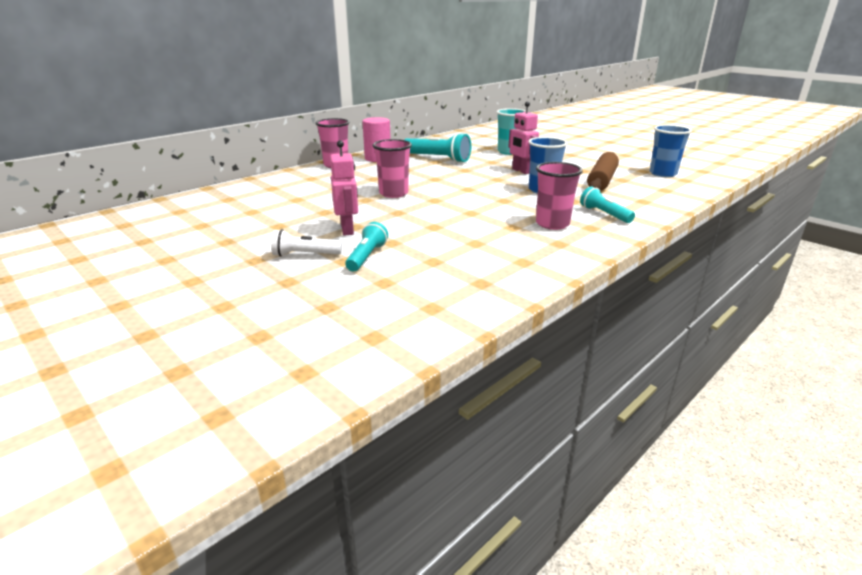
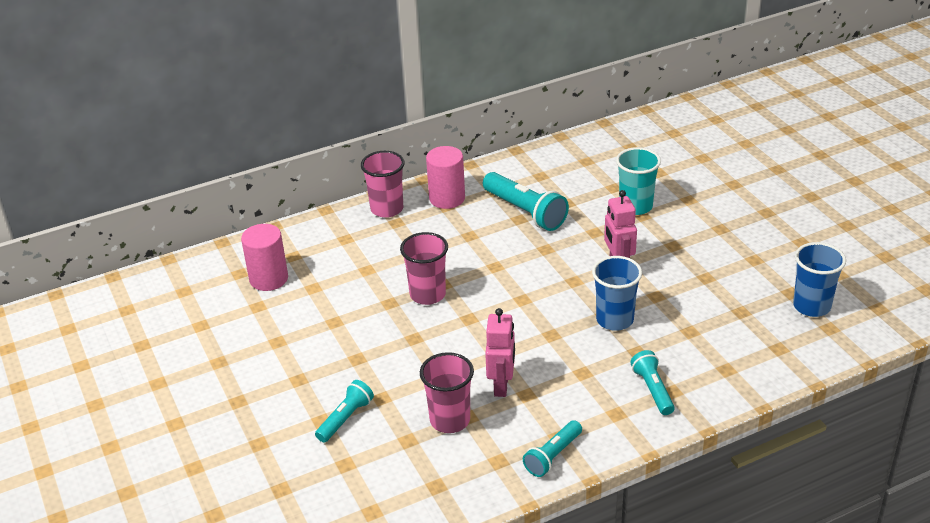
camera: 20 degrees right, 10 degrees up
(256, 199) = (269, 279): none -> pink cylinder
(305, 255) = (287, 402): white flashlight -> none
(348, 230) = (345, 364): pink robot -> pink robot (502, 385)
(552, 224) = (576, 398): pink cup -> pink cup (450, 420)
(565, 253) = (552, 456): none -> turquoise flashlight
(602, 180) = (710, 309): brown rolling pin -> none

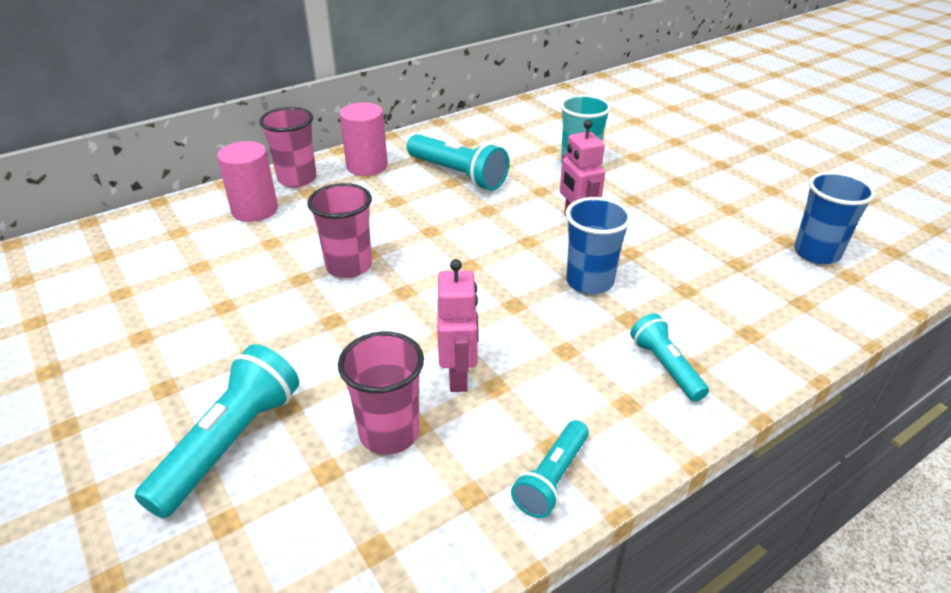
camera: 10 degrees left, 0 degrees up
(269, 279) = (142, 259): pink cylinder -> pink cylinder (255, 210)
(346, 418) = (230, 443): turquoise flashlight -> turquoise flashlight, size x1.65

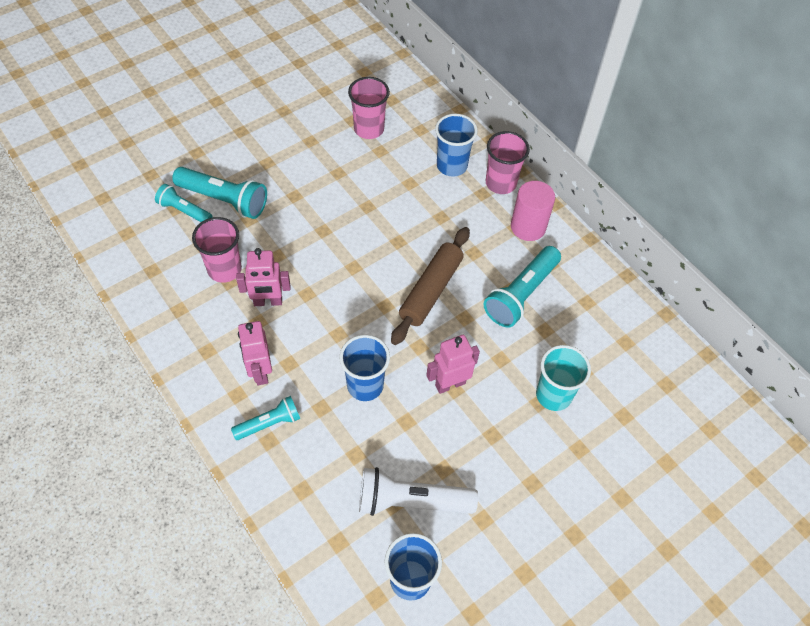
camera: 85 degrees right, 20 degrees up
(255, 210) = (451, 166): pink cylinder -> blue cup
(349, 266) = (382, 232): pink cup -> pink cup (369, 129)
(448, 231) = (431, 290): none -> brown rolling pin
(551, 478) = (184, 348): turquoise flashlight -> turquoise flashlight (184, 211)
(584, 380) = (260, 372): none -> pink robot
(728, 251) = (411, 501): none -> white flashlight

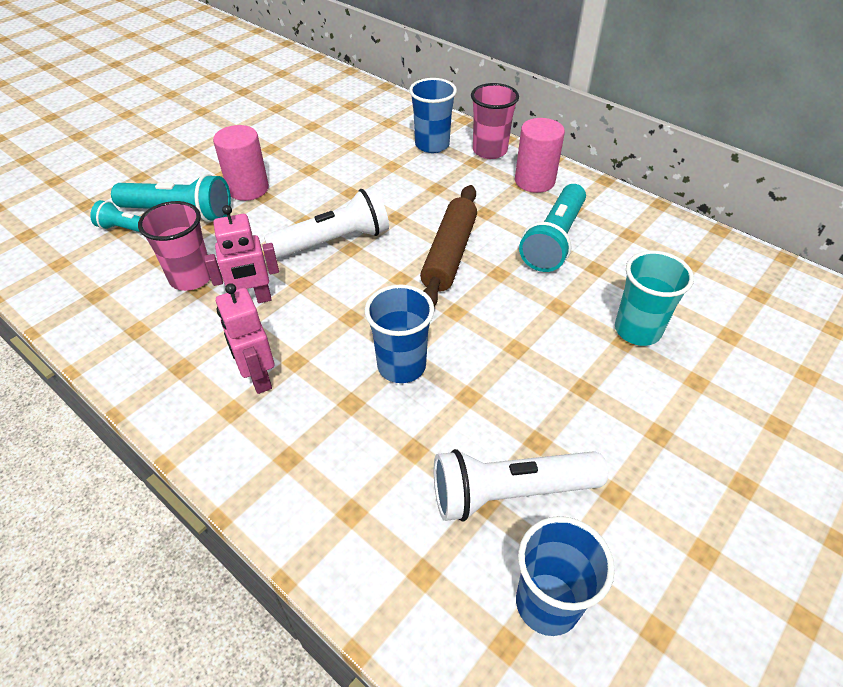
camera: 10 degrees left, 10 degrees down
(269, 423) = (284, 436): turquoise flashlight -> none
(283, 185) = (248, 189): none -> pink cylinder
(342, 257) = (334, 241): none -> white flashlight
(369, 129) = (333, 130): pink cup -> none
(450, 384) = (508, 343): pink robot -> none

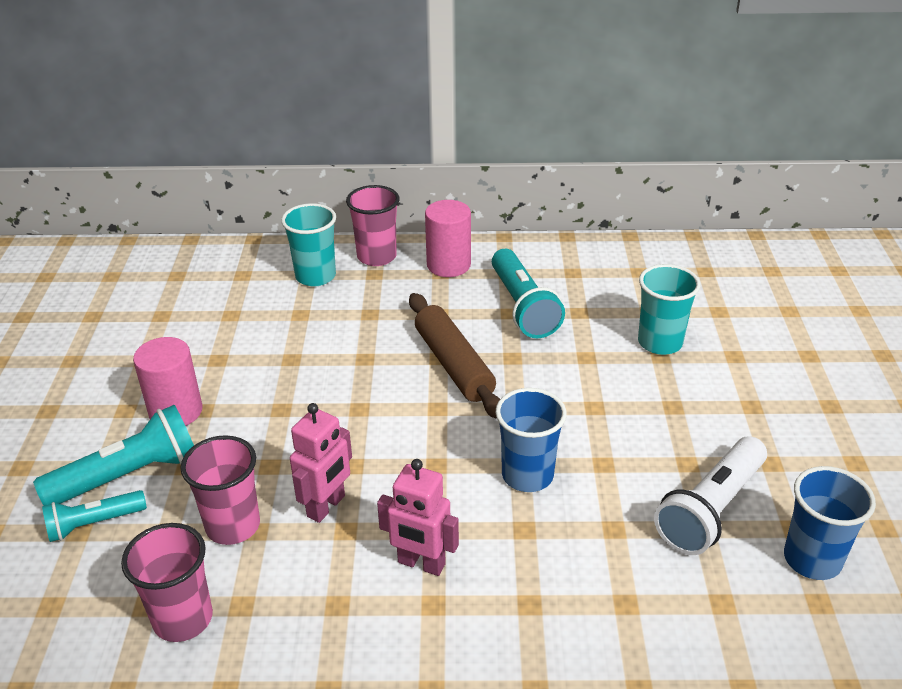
camera: 40 degrees left, 10 degrees down
(101, 315) = (183, 619): none -> pink cup
(334, 241) = (335, 411): white flashlight -> none
(432, 145) = (315, 276): blue cup -> turquoise cup

